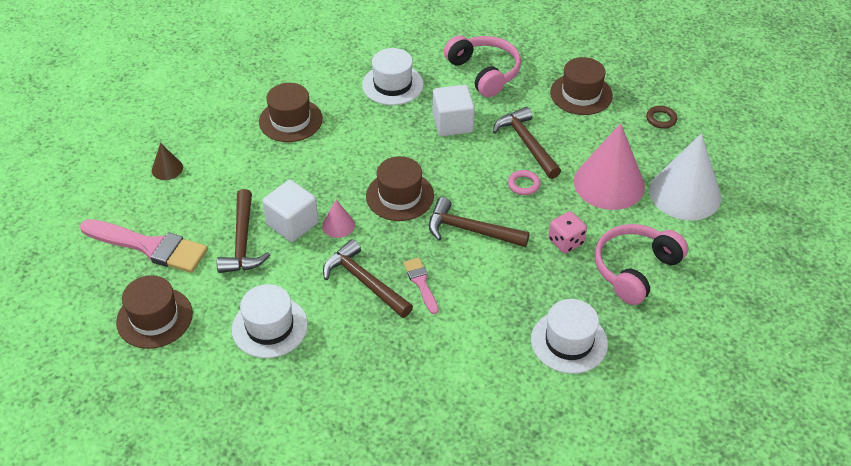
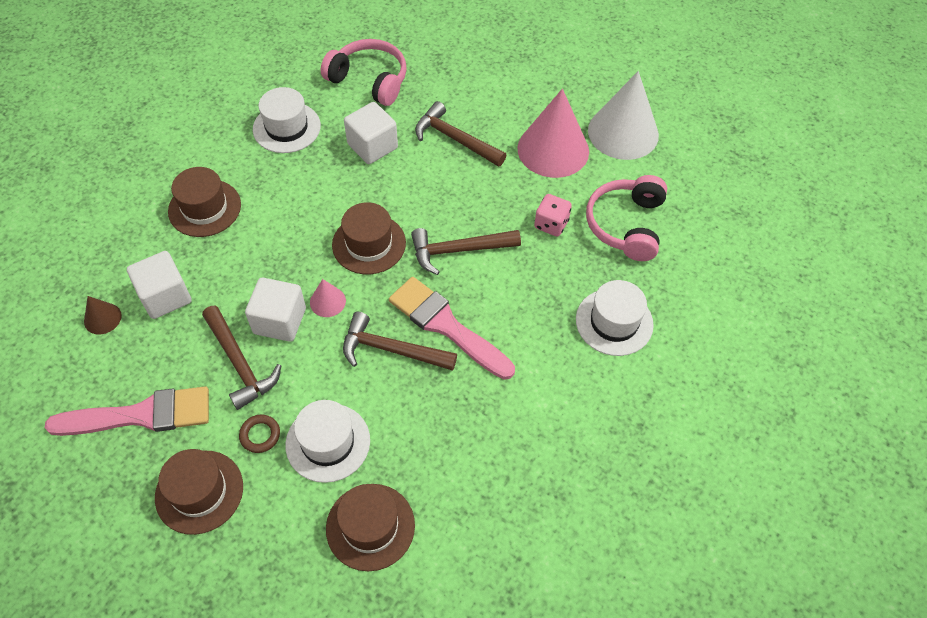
camera: 30 degrees left, 10 degrees up
(221, 172) = (165, 296): none -> white cube
(421, 283) = (446, 326): pink brush -> pink brush, size x1.97
(523, 185) = (478, 182): pink ring -> none
(581, 94) = (473, 69): brown hat -> brown hat (370, 526)
(661, 119) = (559, 67): brown ring -> brown ring (260, 435)

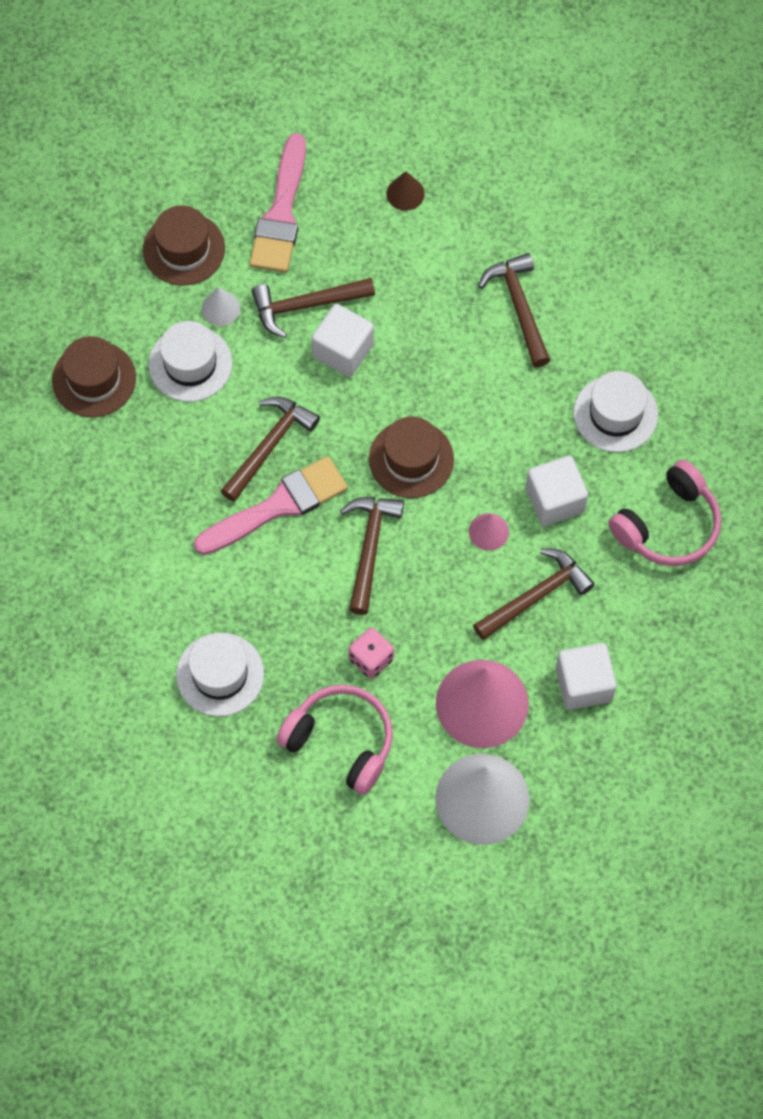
camera: 110 degrees right, 10 degrees up
(165, 296) = (412, 252): white cube -> white cube (583, 684)
(204, 208) = (519, 307): brown hat -> brown hammer
(260, 435) = (221, 308): brown ring -> white cone
(327, 301) = (350, 400): pink cone -> pink cone (488, 531)

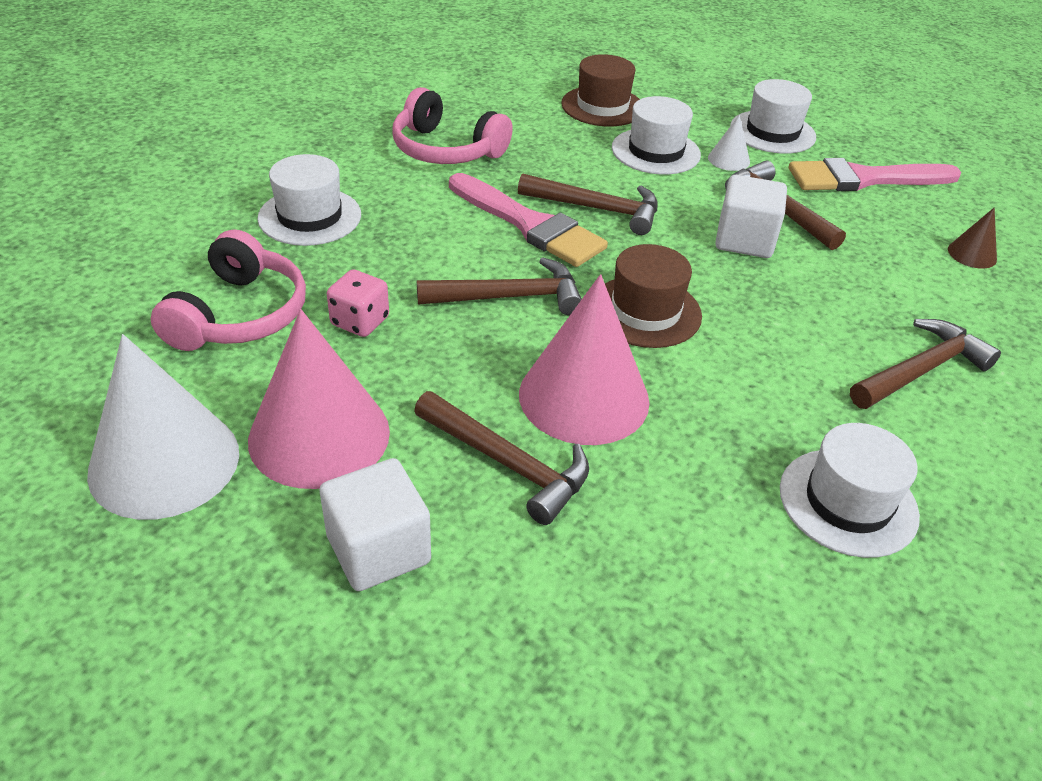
camera: 70 degrees right, 25 degrees down
(184, 249) = (772, 132): brown hat -> white hat
(488, 531) = (584, 397): pink cone -> pink cone, size x2.24
(555, 500) = (668, 457): white cube -> none
(668, 525) = (705, 611): pink headphones -> pink headphones (446, 150)

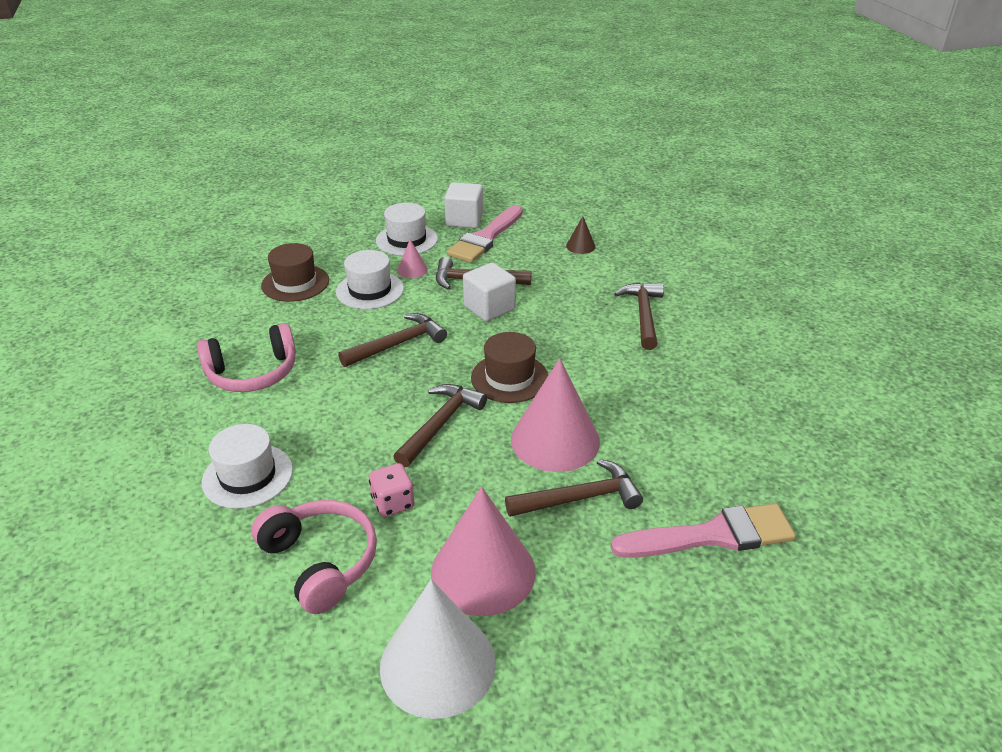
camera: 50 degrees left, 5 degrees down
(378, 549) = (601, 586): white cube -> white cube (464, 220)
(529, 224) = (380, 379): pink brush -> pink brush (712, 535)
(729, 159) = (412, 270): white cone -> pink cone
(848, 502) = (705, 392): white hat -> none

